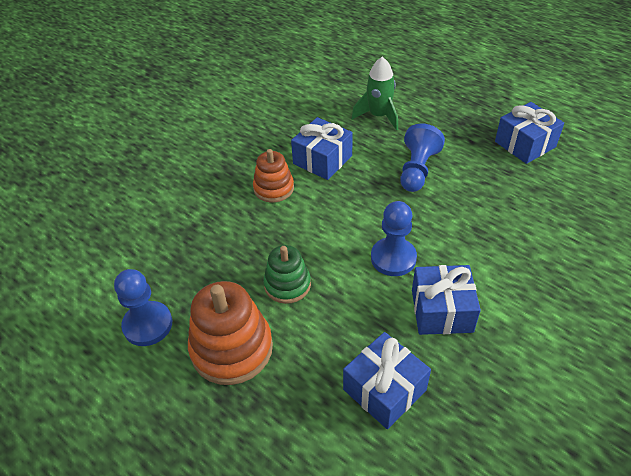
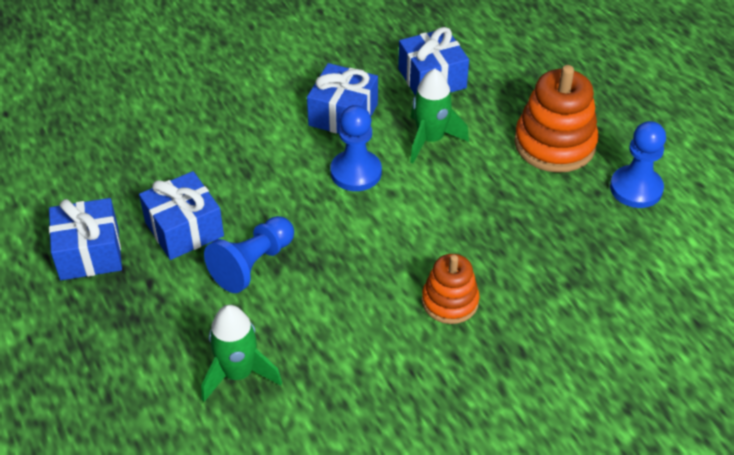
camera: 160 degrees left, 0 degrees up
(287, 285) = (480, 182): green stacking toy -> none
(322, 160) = (364, 324): blue gift -> blue gift (184, 229)
(348, 312) = (430, 140): none -> green rocket

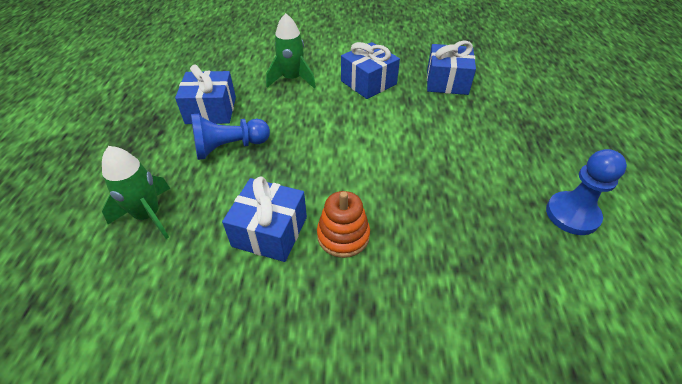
camera: 30 degrees right, 0 degrees up
(89, 253) = (147, 102): blue gift -> blue gift (270, 231)
(356, 172) = (348, 118): blue pawn -> none
(430, 140) = (417, 117): green rocket -> green rocket (292, 79)
(554, 144) = (515, 154): orange stacking toy -> none

